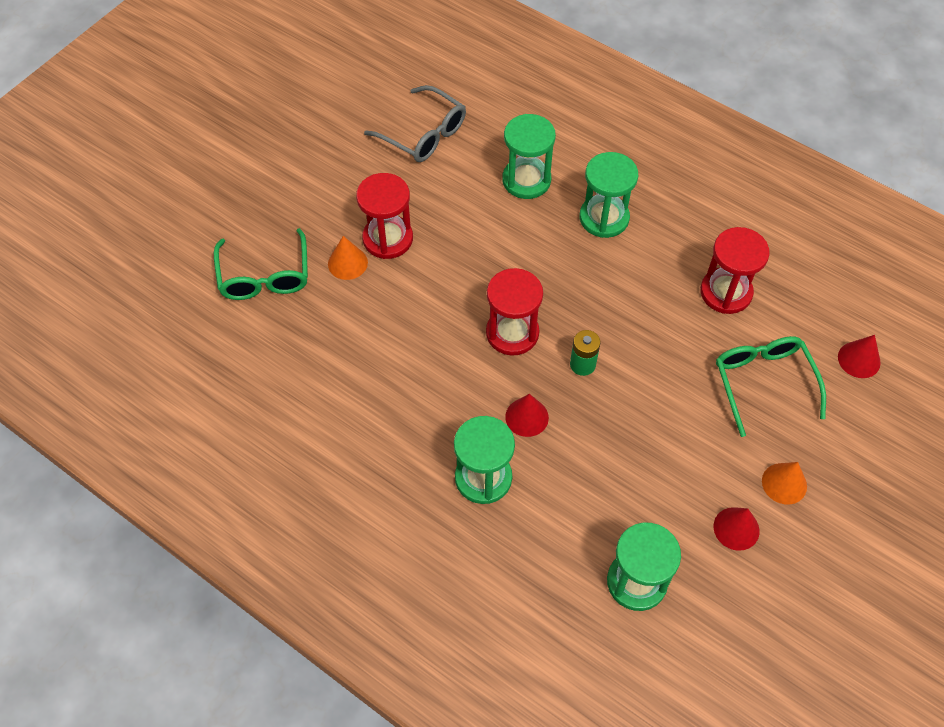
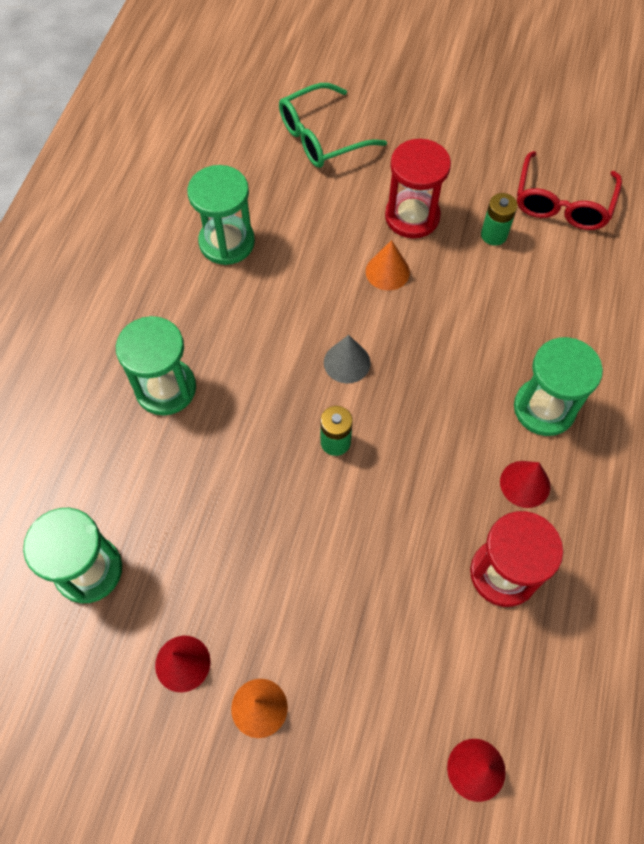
camera: 70 degrees right, 5 degrees up
(347, 263) = (367, 194): orange cone -> orange cone (387, 271)
(423, 134) = (562, 203): grey glasses -> red glasses
(433, 190) = (494, 235): none -> green battery
(512, 333) = (347, 362): red hourglass -> grey cone
(526, 180) = (554, 315): green hourglass -> green hourglass (227, 242)
(527, 417) = (249, 407): red cone -> red cone (525, 484)
(763, 383) = (391, 650): green glasses -> none

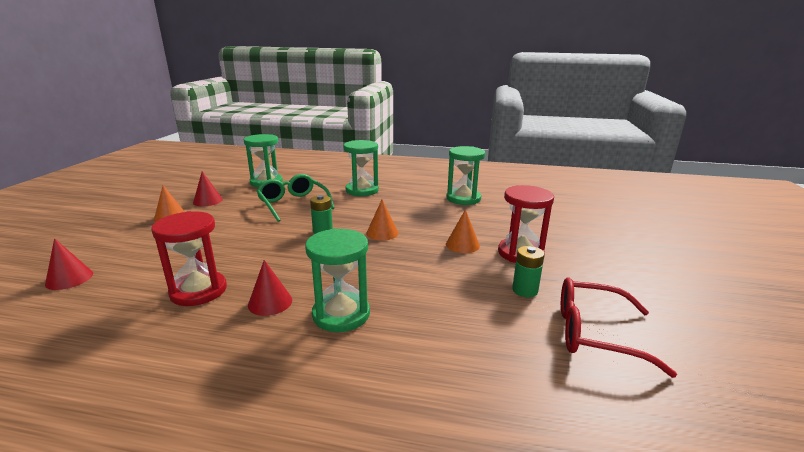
camera: 85 degrees right, 40 degrees down
(322, 137) = (571, 220): green glasses -> green glasses (293, 204)
(347, 362) = (382, 233): grey cone -> orange cone

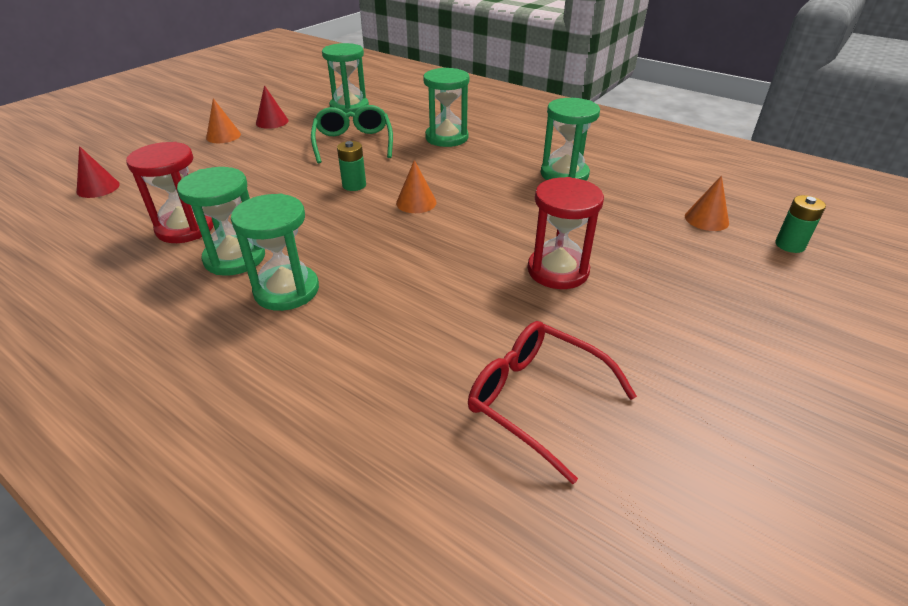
camera: 25 degrees right, 15 degrees up
(270, 302) = (235, 258): red cone -> green hourglass
(462, 245) = (495, 241): orange cone -> orange cone (706, 219)
(525, 290) = (509, 321): green battery -> green battery (789, 245)

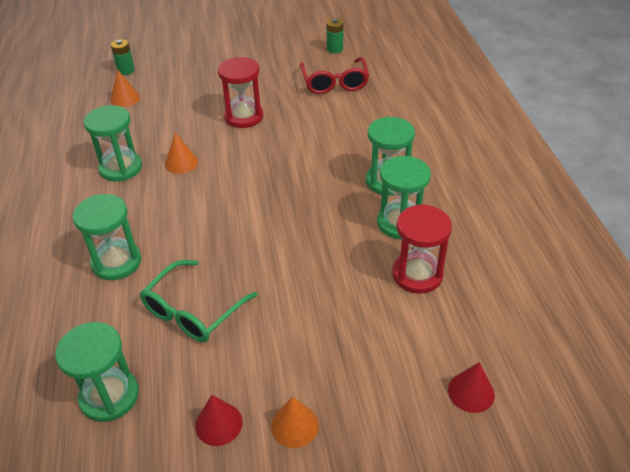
camera: 135 degrees left, 5 degrees up
(354, 185) = (260, 247): green battery -> green battery (334, 49)
(416, 202) = (243, 202): orange cone -> orange cone (181, 163)

